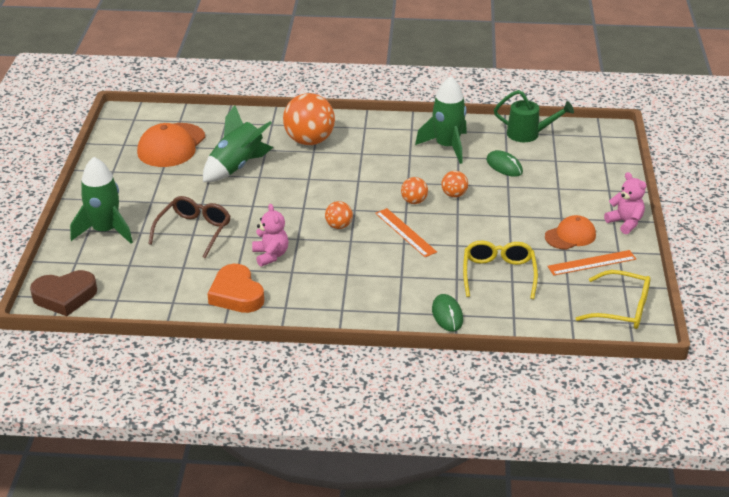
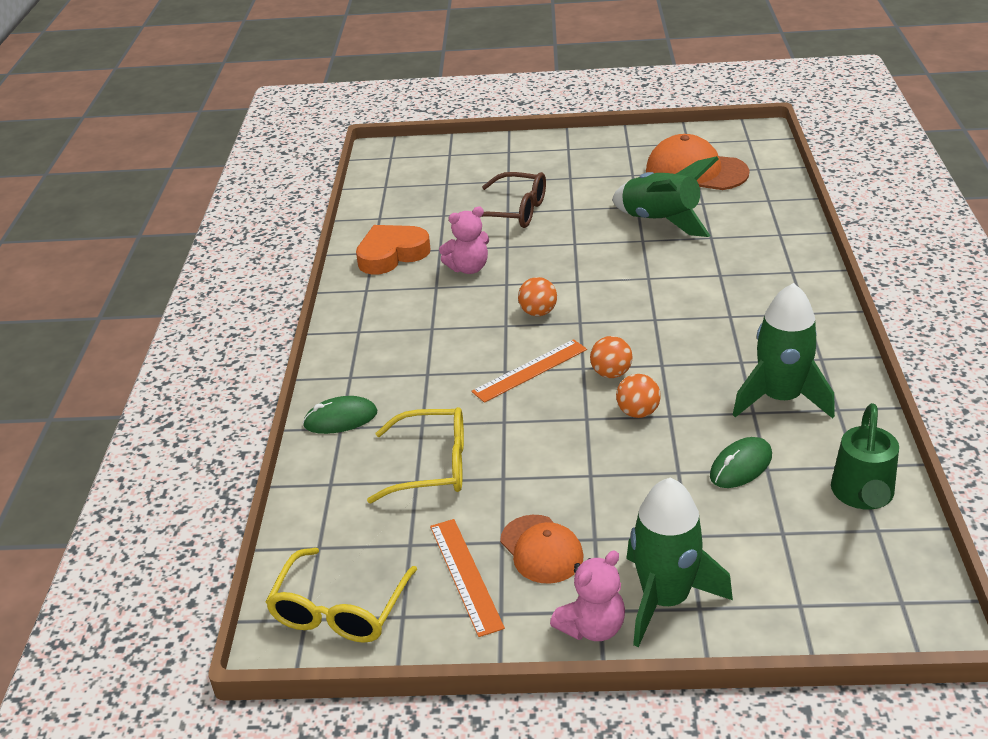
camera: 90 degrees right, 0 degrees up
(65, 296) = (391, 159): brown heart -> none
(105, 231) = (508, 160): green rocket -> green rocket (665, 599)
(309, 141) = (746, 268): orange ball -> none

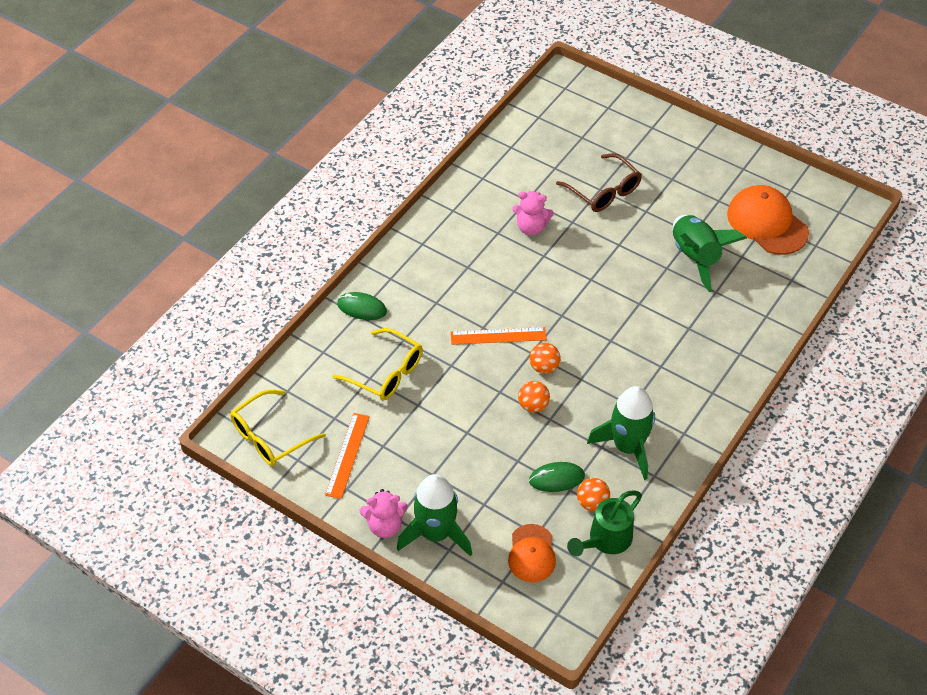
camera: 30 degrees right, 15 degrees up
(391, 254) = (492, 187): orange heart -> none
(538, 312) = (542, 292): orange ball -> orange ball (592, 503)
(541, 549) = (399, 464): orange cap -> orange cap (531, 553)

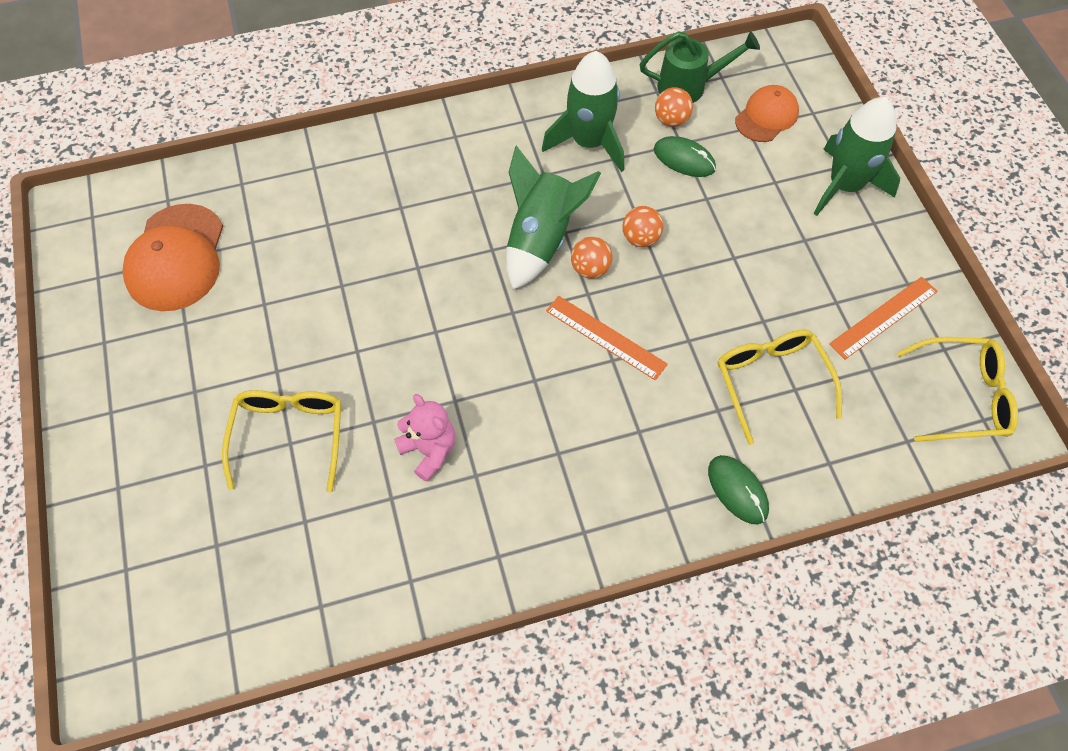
camera: 140 degrees left, 10 degrees up
(385, 525) = (891, 224): pink teddy bear -> none
(604, 191) = (289, 435): brown glasses -> yellow glasses
(695, 257) = (298, 274): green rocket -> green rocket (541, 239)

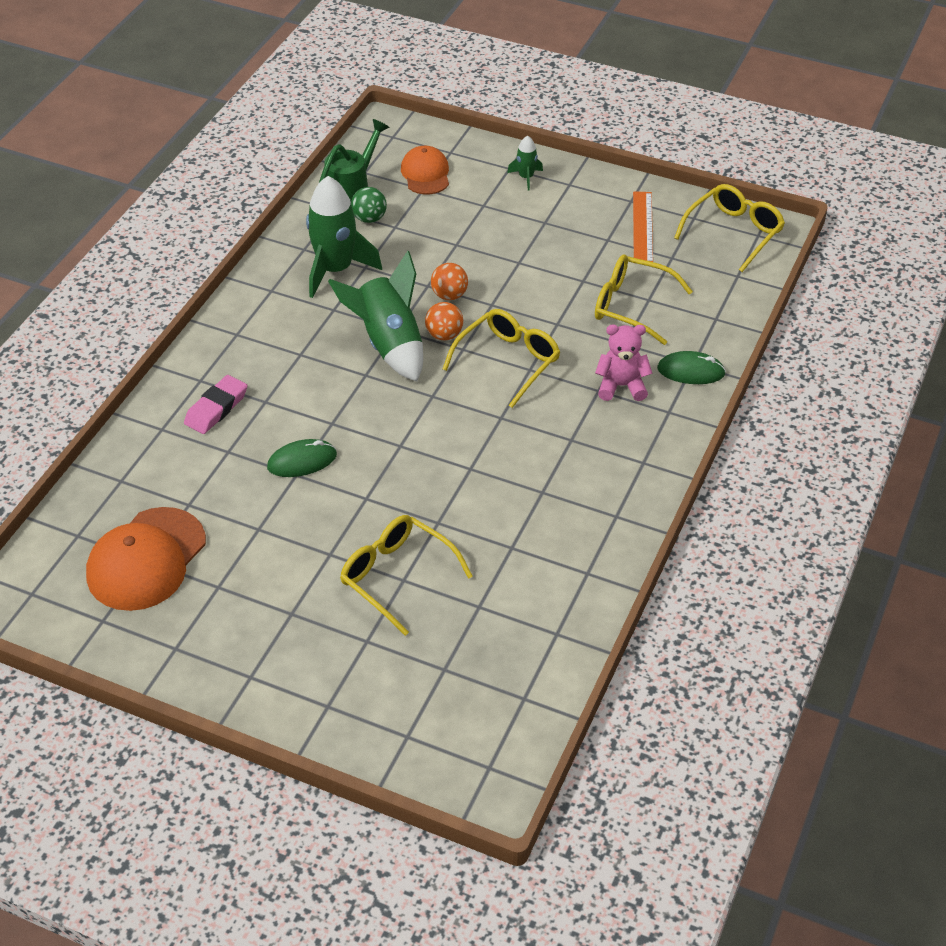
camera: 50 degrees left, 15 degrees down
(176, 258) = (146, 559): orange cap -> orange cap turned 75 degrees clockwise
(365, 183) = (216, 408): none -> pink eraser
(429, 450) = (496, 505): pink teddy bear -> pink teddy bear (621, 386)
(605, 337) = (508, 361): orange ruler -> yellow glasses
(671, 120) = (369, 218): orange ball -> green ball
(684, 159) = (410, 234): green mouse -> green mouse (302, 461)
(844, 186) = (526, 177): green rocket -> green rocket, size x0.47

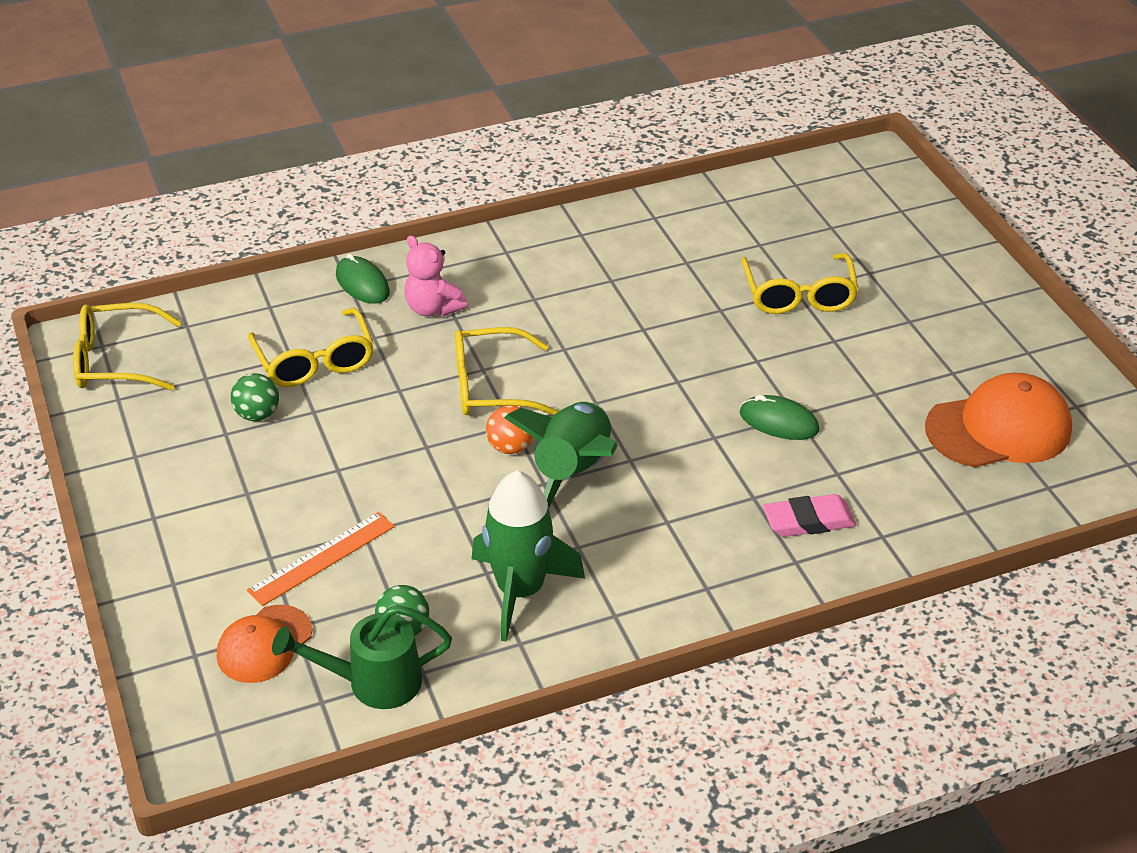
camera: 135 degrees left, 5 degrees down
(449, 295) = (450, 482): orange ball -> none
(526, 177) = (178, 557): green rocket -> none
(608, 258) = (257, 414): none -> green ball
(642, 227) = (175, 422): orange ruler -> orange ruler (322, 558)

